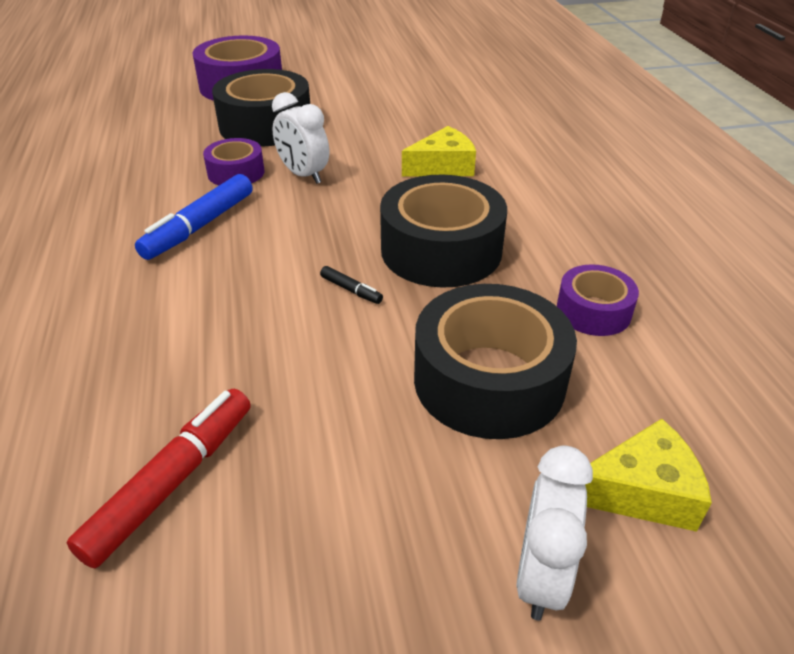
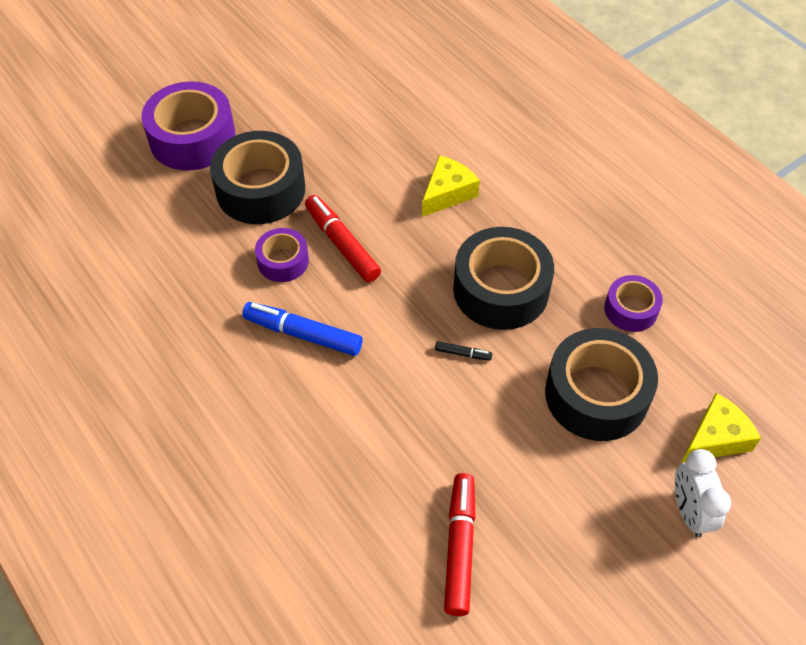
camera: 25 degrees left, 15 degrees up
(199, 226) = (303, 334): blue marker -> blue marker turned 105 degrees clockwise
(303, 175) = (342, 244): white clock -> red marker

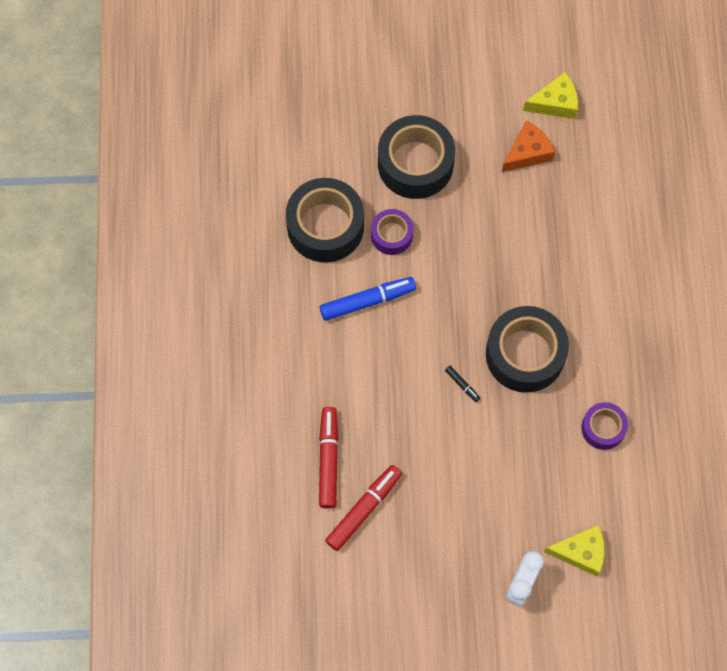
camera: 35 degrees right, 15 degrees up
(192, 138) = (395, 85): purple tape -> none
(303, 334) = (367, 301): blue marker -> blue marker turned 105 degrees clockwise
(342, 244) = (441, 247): red marker -> red marker (328, 459)
(362, 127) = (527, 152): none -> orange cheese
(447, 193) = (547, 252): yellow cheese -> yellow cheese (555, 103)
(596, 395) = (527, 472): black tape -> black tape (325, 226)

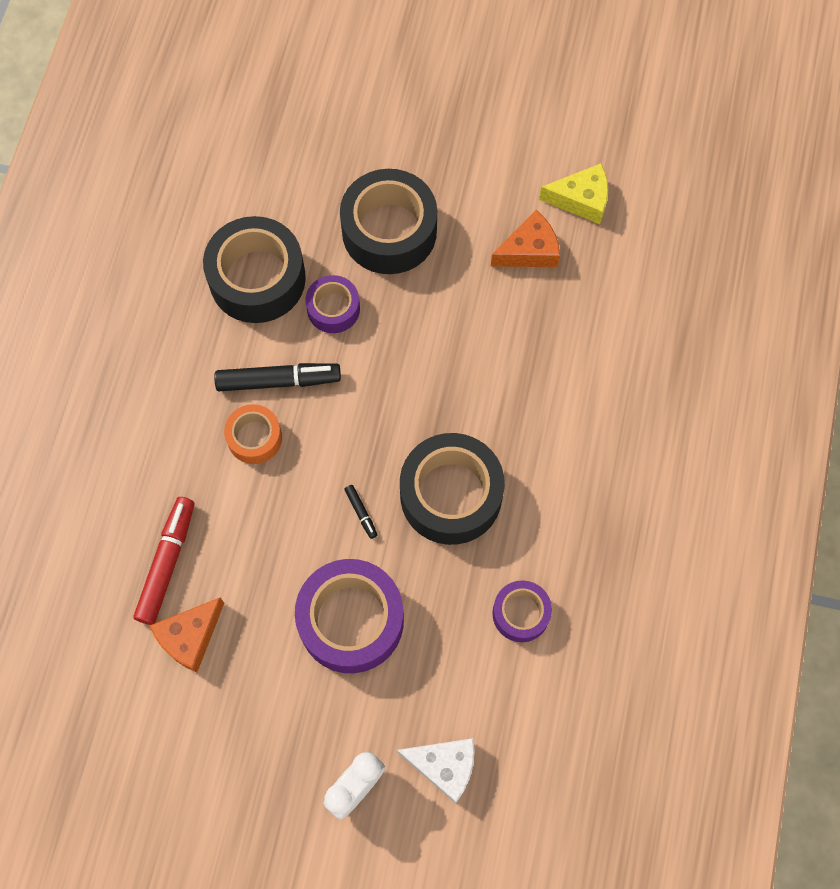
camera: 15 degrees right, 0 degrees up
(363, 349) = (254, 438): none -> orange tape
(364, 509) = (190, 637): red marker -> orange cheese
(367, 301) = (278, 381): blue marker -> black marker
(480, 466) = (351, 620): none -> purple tape
(580, 552) = (444, 766): yellow cheese -> white cheese

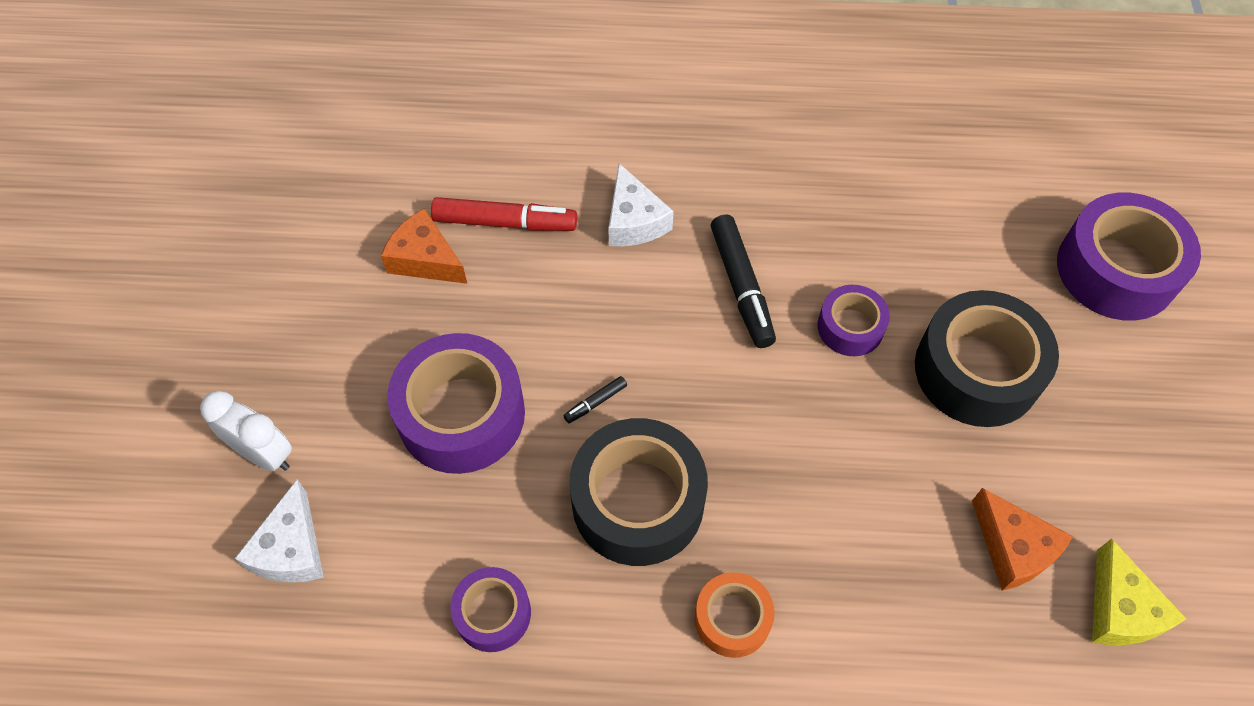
camera: 80 degrees right, 10 degrees down
(192, 453) = (634, 221): none -> white cheese
(254, 438) = (665, 276): orange tape -> orange tape (732, 619)
(257, 279) = (863, 242): black tape -> none
(324, 109) = (1116, 270): none -> purple tape

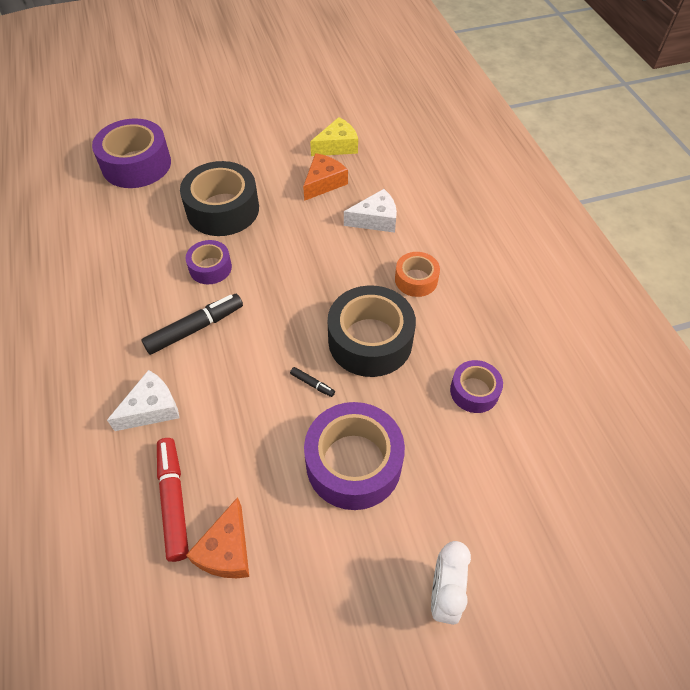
camera: 110 degrees left, 5 degrees down
(291, 549) = (500, 533): white cheese -> white cheese (375, 220)

